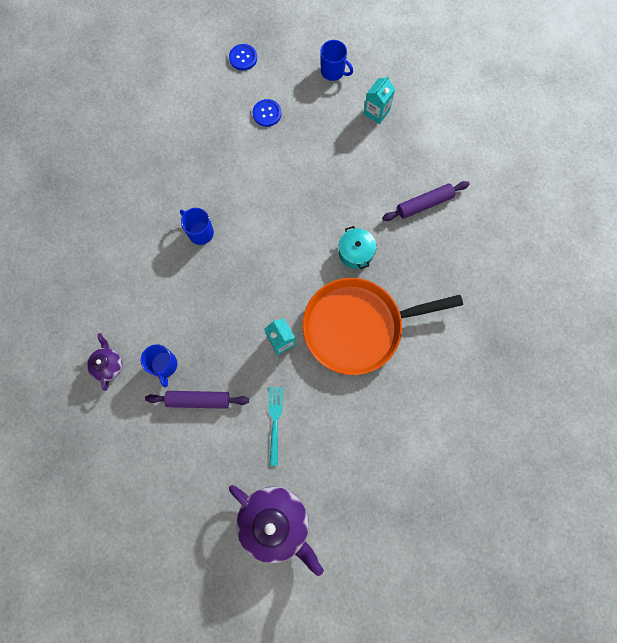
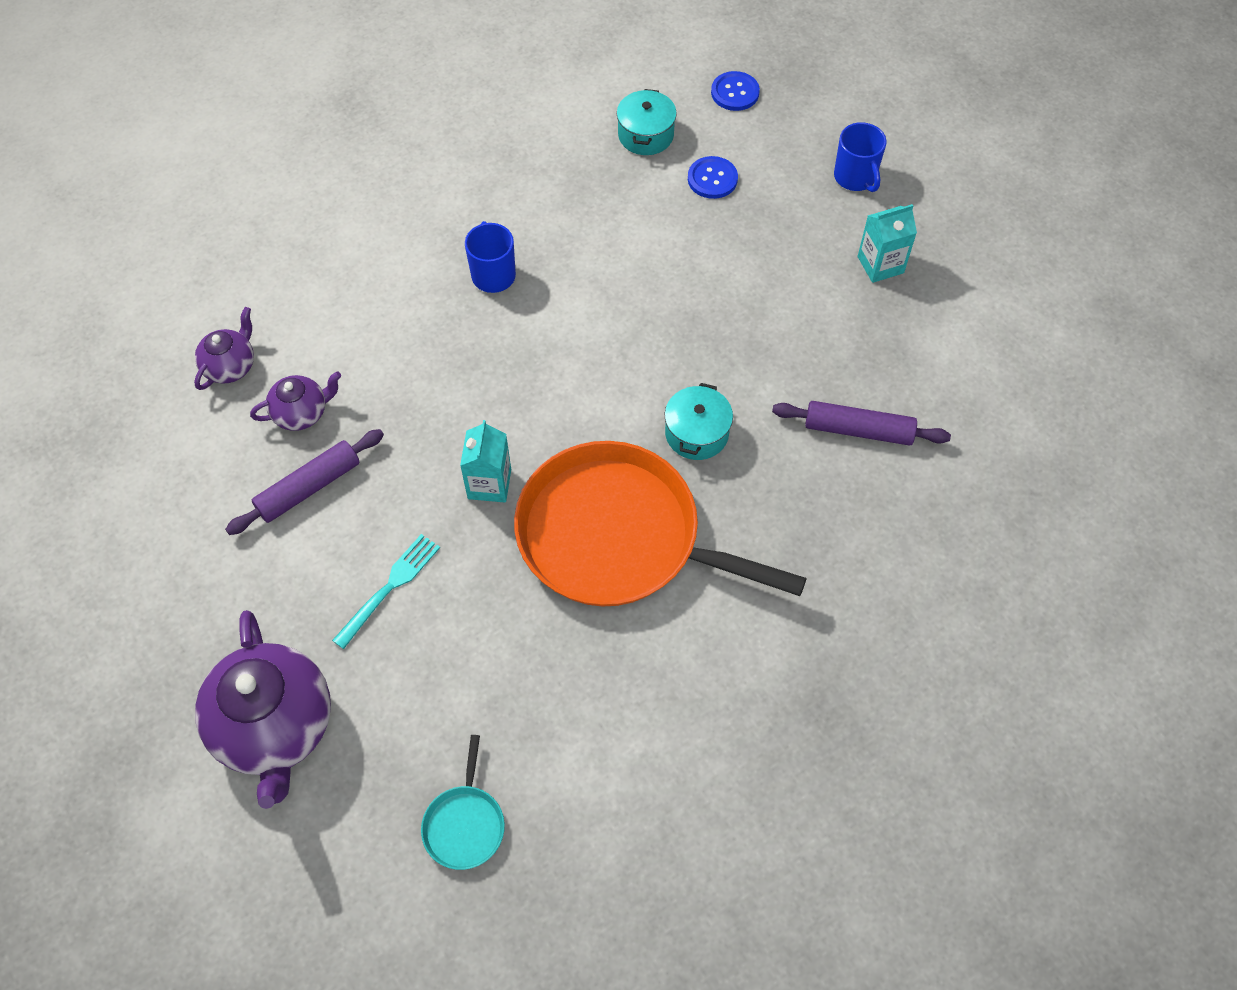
camera: 35 degrees right, 15 degrees down
(164, 365) = (302, 413): blue mug -> purple teapot
(198, 400) = (309, 488): purple rolling pin -> purple rolling pin turned 75 degrees counterclockwise
(217, 108) = (646, 135): none -> turquoise pot
(391, 504) = (464, 824): none -> turquoise pan

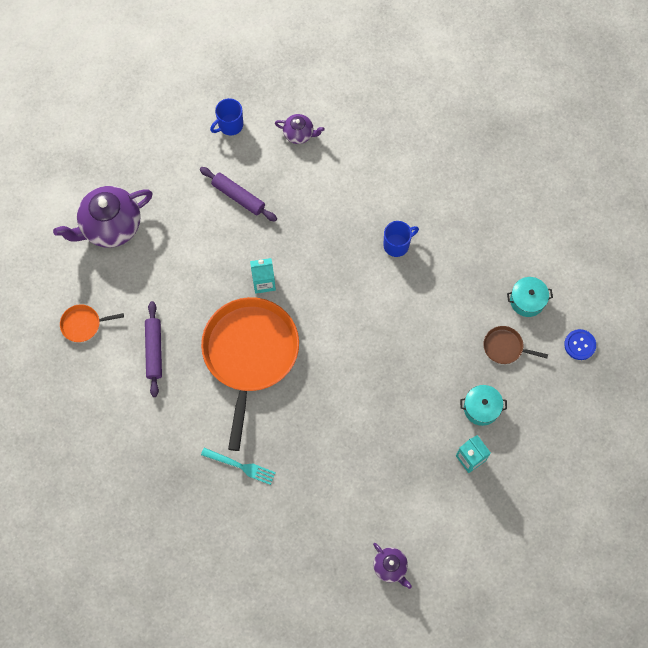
camera: 75 degrees right, 10 degrees up
(302, 413) = (280, 178): purple teapot -> purple teapot (390, 567)
(389, 587) = (193, 253): turquoise fork -> turquoise fork (241, 466)
(464, 824) = (83, 324): turquoise pan -> orange pan
(696, 433) = (323, 379): turquoise pot -> turquoise pot (481, 408)
(712, 179) = (505, 347): blue button -> brown pan
(855, 177) = (534, 431): blue mug -> blue mug (230, 125)
(858, 430) = (349, 466): purple rolling pin -> purple rolling pin (154, 351)

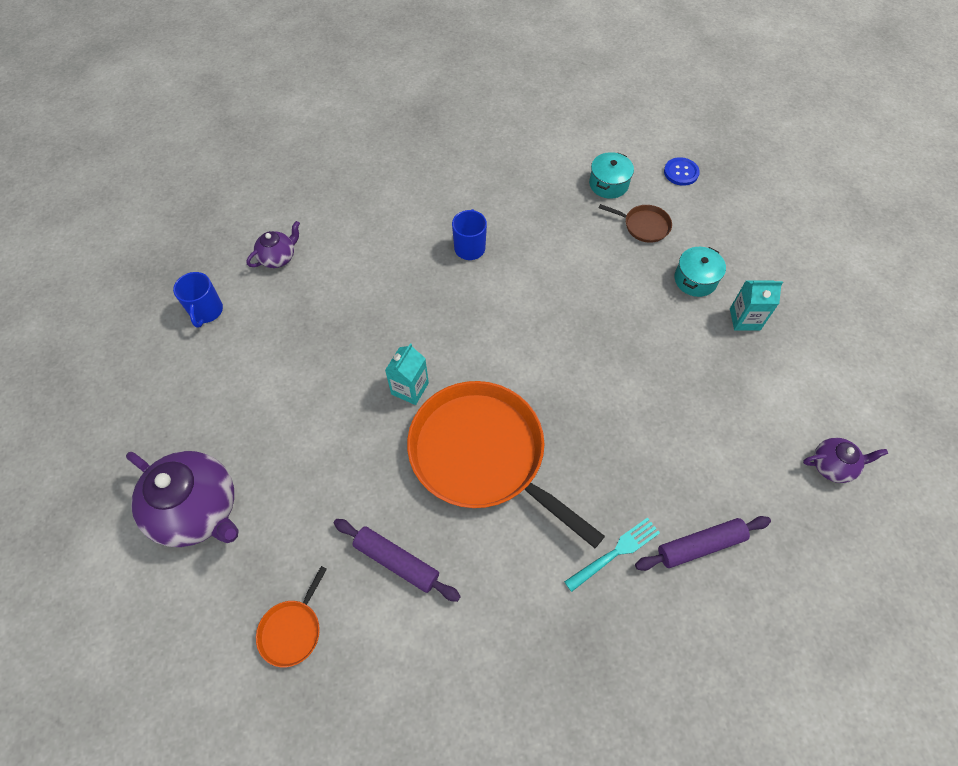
camera: 55 degrees left, 10 degrees down
(110, 226) = (198, 510): purple teapot -> purple teapot turned 60 degrees counterclockwise
(238, 197) = (292, 353): purple rolling pin -> purple rolling pin (700, 545)
(505, 347) = (644, 226): brown pan -> brown pan turned 120 degrees counterclockwise

